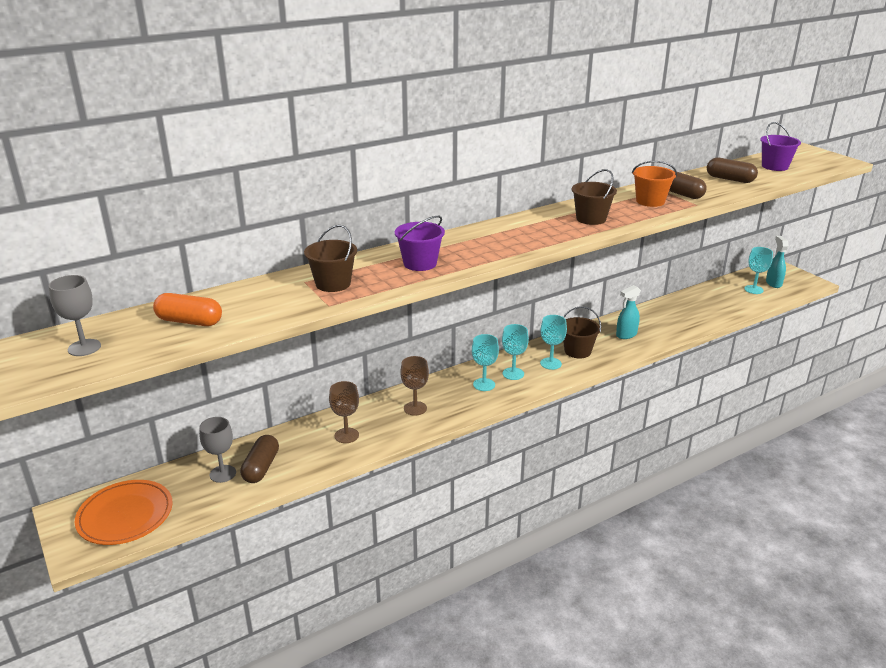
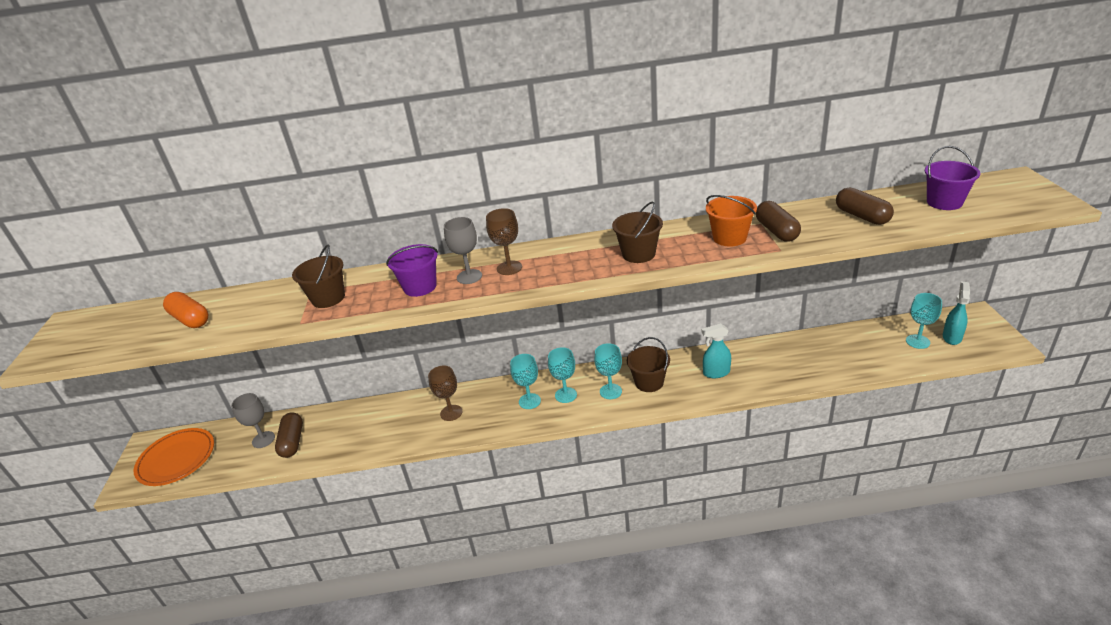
camera: 30 degrees right, 5 degrees up
(84, 348) = (103, 331): grey goblet -> grey goblet (469, 277)
(261, 468) = (292, 442): brown capsule -> brown capsule turned 45 degrees counterclockwise
(346, 435) = (376, 427): brown goblet -> brown goblet (509, 268)

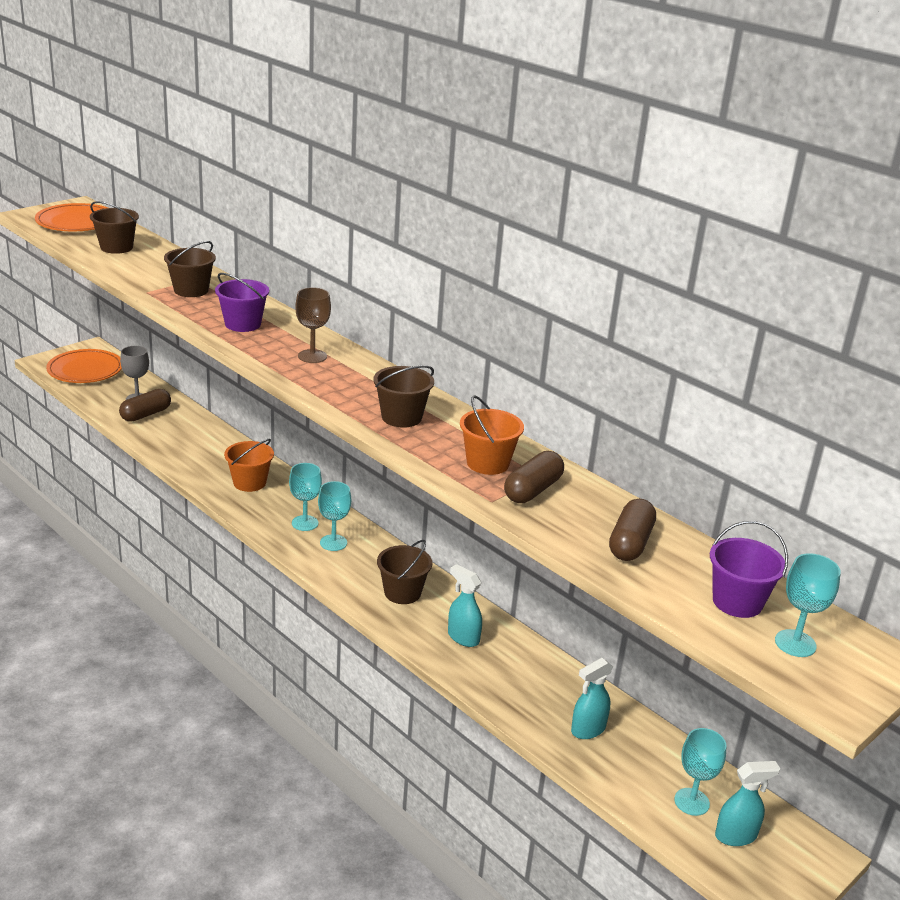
camera: 45 degrees right, 5 degrees down
(102, 331) = (76, 222): none -> orange plate
(190, 319) = (116, 247): orange capsule -> brown bucket
(451, 413) = (249, 482): brown goblet -> orange bucket
(469, 277) = (279, 341): grey goblet -> none
(610, 391) = (364, 570): turquoise goblet -> turquoise goblet (795, 643)
(836, 355) = (588, 729): none -> turquoise spray bottle

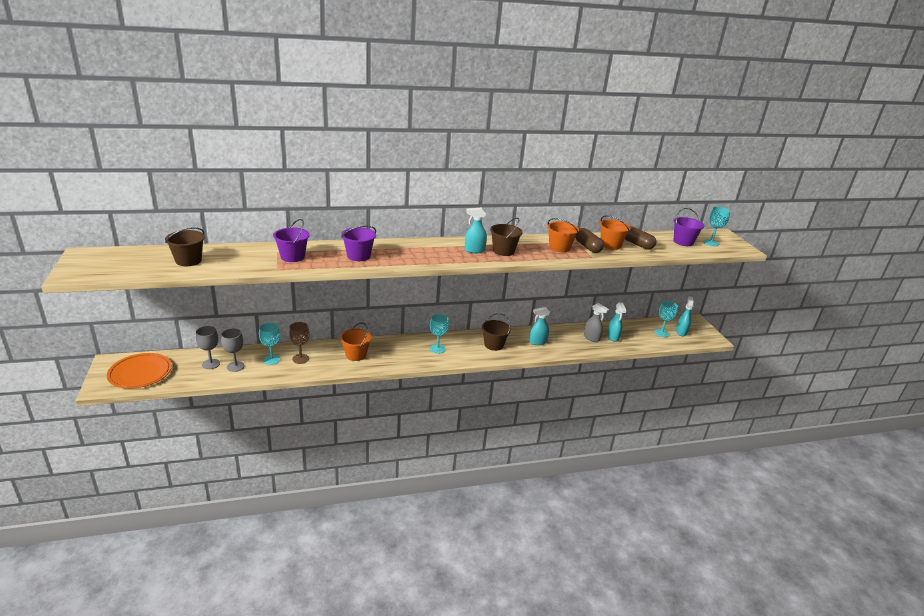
camera: 60 degrees left, 0 degrees up
(76, 222) = (117, 262): orange plate -> none
(146, 414) = (235, 366): brown capsule -> grey goblet
(191, 290) = (292, 257): brown bucket -> purple bucket
(305, 523) = (412, 351): turquoise goblet -> turquoise goblet (271, 360)
(312, 356) = (418, 251): brown goblet -> brown goblet (300, 359)
(370, 394) = (474, 250): none -> turquoise spray bottle
(550, 701) = (591, 338): none -> grey spray bottle
(579, 513) = (610, 245): none -> orange bucket

